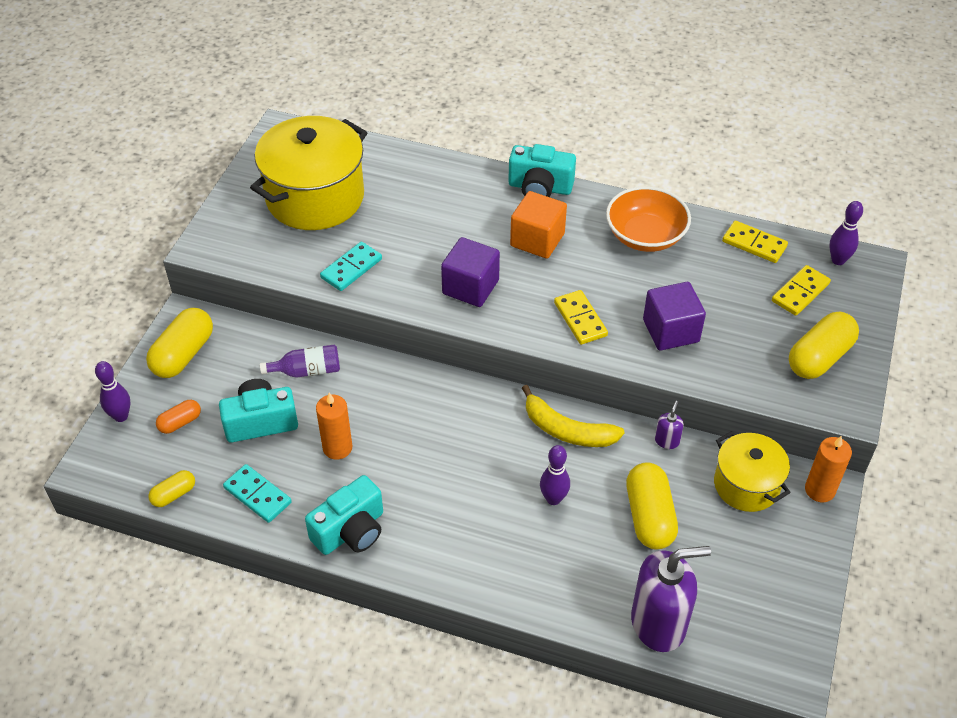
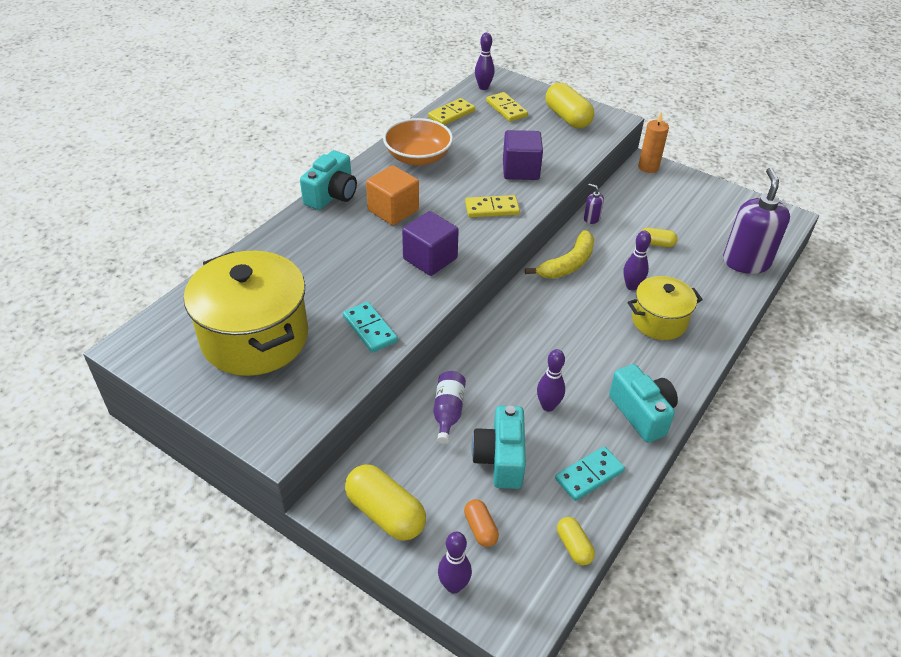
camera: 75 degrees left, 5 degrees down
(337, 448) = (548, 406): orange candle -> purple bowling pin
(649, 516) = (656, 244): yellow capsule -> yellow capsule, size x0.54
(746, 485) = (638, 195): yellow pot -> yellow pot (659, 321)

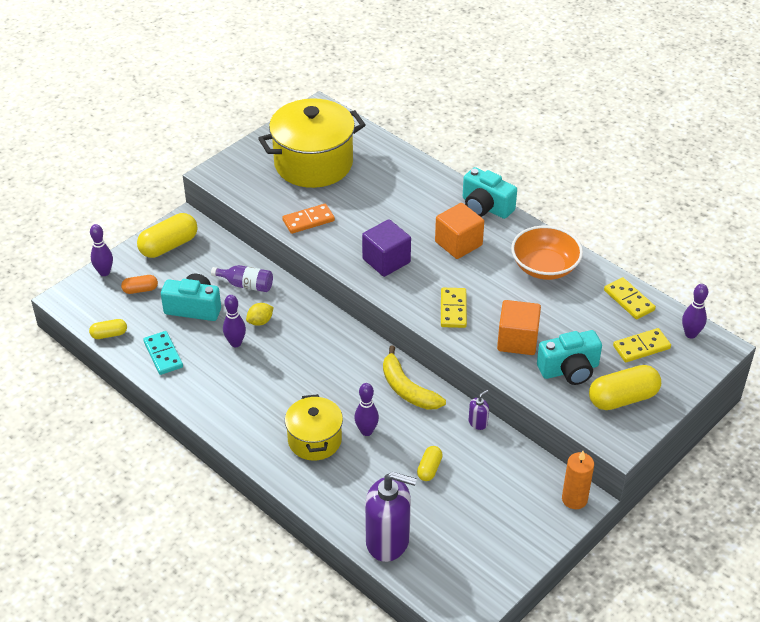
camera: 100 degrees right, 0 degrees up
(370, 329) = (308, 220): turquoise domino -> orange domino
(507, 389) = (260, 321): none -> yellow lemon
(520, 170) = (517, 340): purple cube -> orange cube
(642, 413) = (211, 400): turquoise camera -> turquoise camera (569, 370)

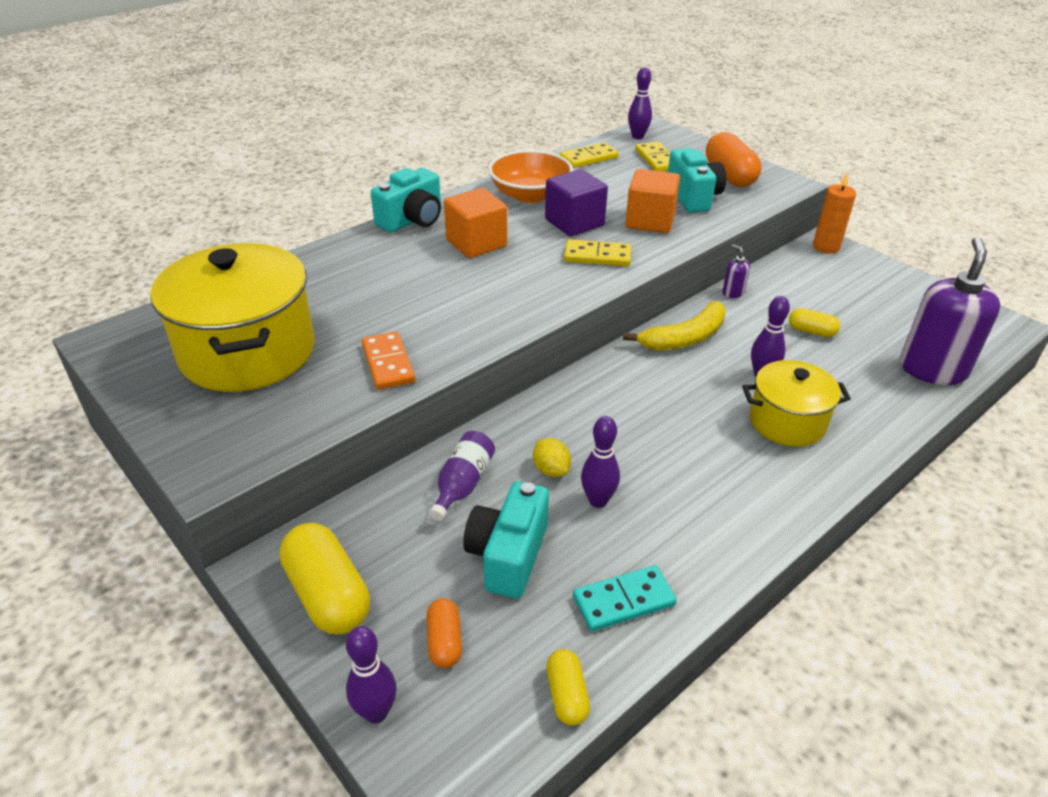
camera: 85 degrees left, 5 degrees down
(386, 261) = (497, 298): purple cube -> purple cube (574, 223)
(622, 398) = (729, 175): yellow capsule -> orange capsule

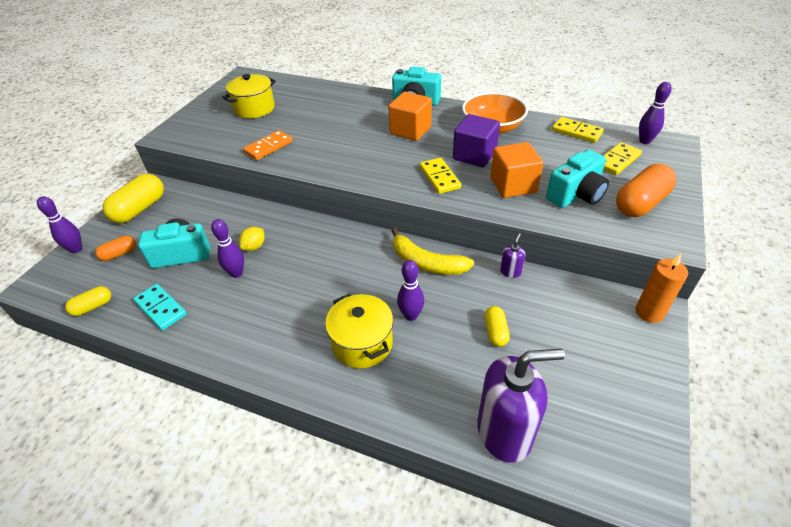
camera: 65 degrees right, 5 degrees up
(248, 352) = (254, 108): yellow pot -> yellow pot, size x0.58
(463, 484) = (228, 220): purple bottle -> none

